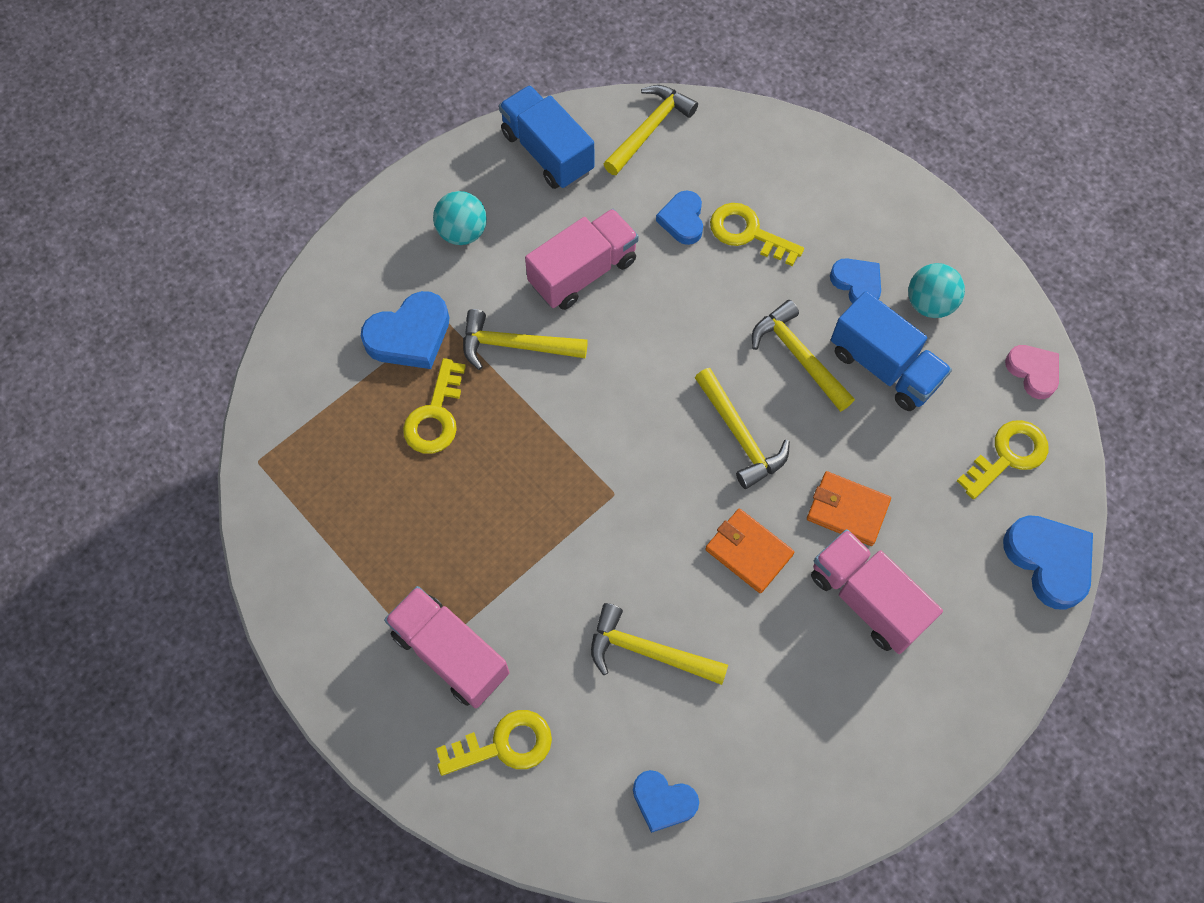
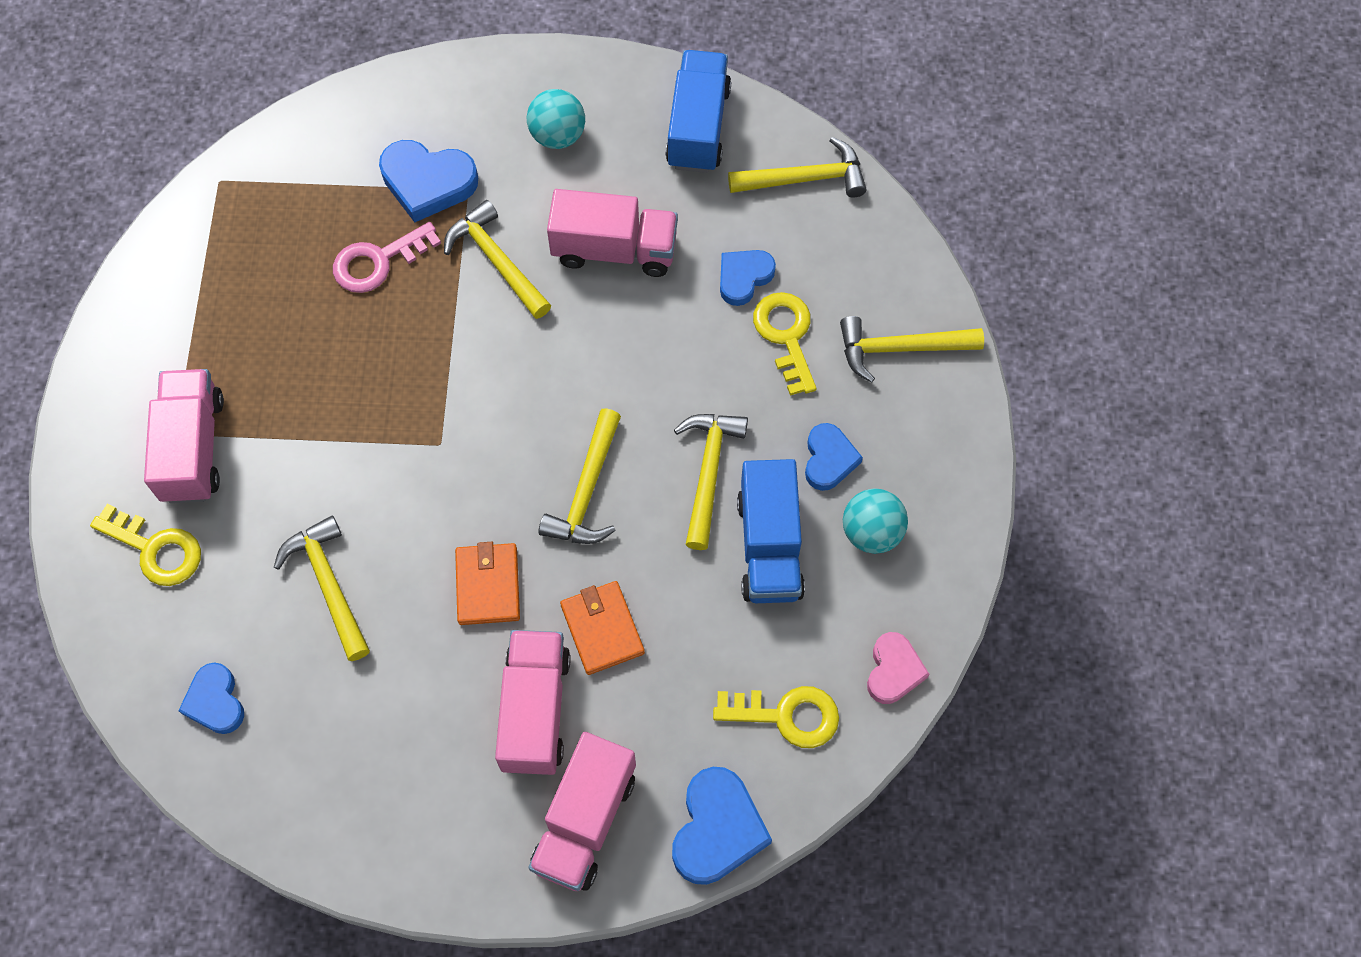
camera: 45 degrees right, 0 degrees up
(435, 415) = (378, 261): yellow key -> pink key
(821, 182) = (900, 349): none -> yellow hammer
(972, 635) = (584, 821): none -> pink truck

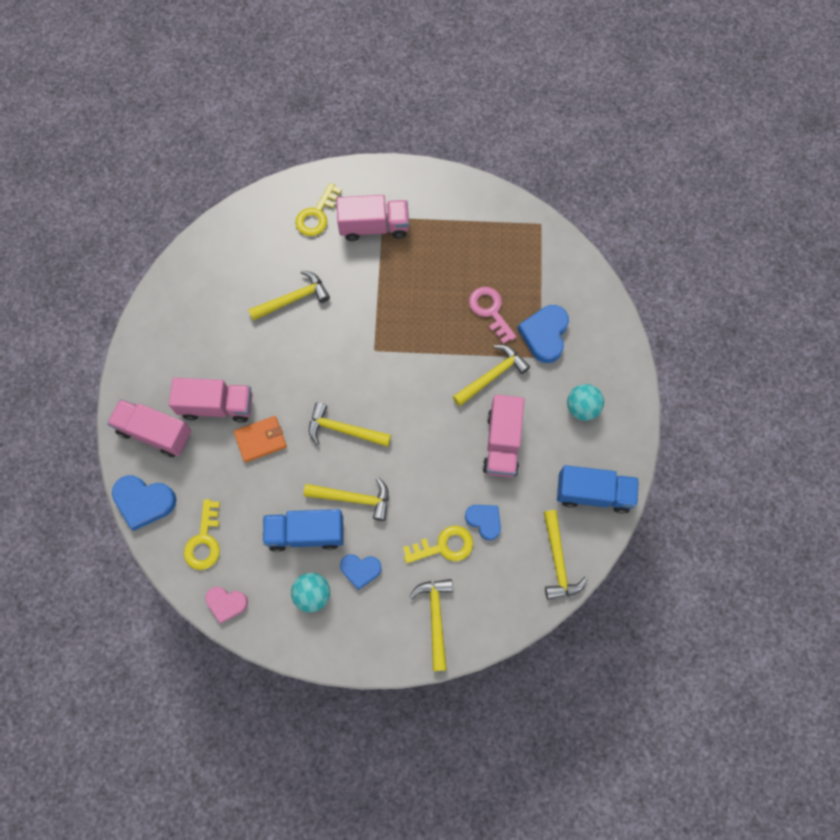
camera: 90 degrees right, 5 degrees up
(215, 701) = (233, 250): blue heart -> none
(488, 585) = (289, 379): orange wallet -> none

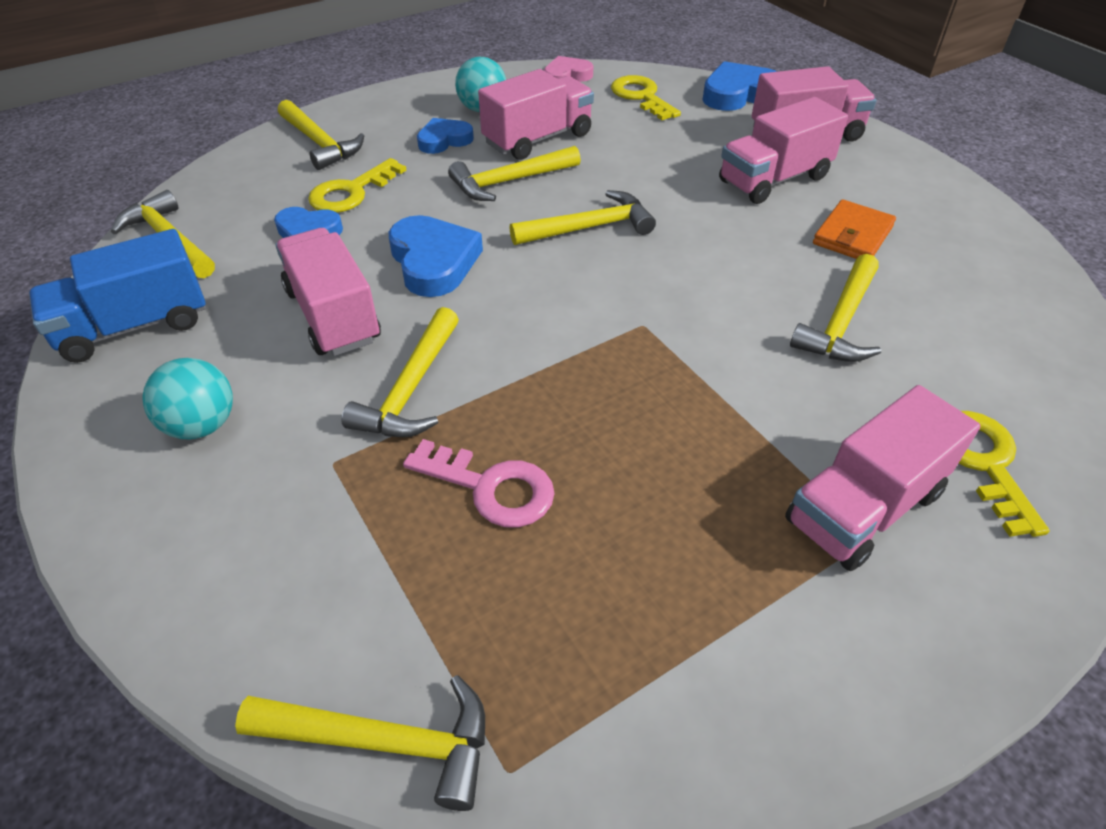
camera: 145 degrees right, 25 degrees down
(261, 440) = (682, 177): orange wallet -> orange wallet (852, 235)
(306, 533) = (538, 139): blue truck -> pink truck
(544, 335) = (344, 506): blue heart -> blue heart (433, 262)
(569, 250) = (385, 741): none -> yellow hammer

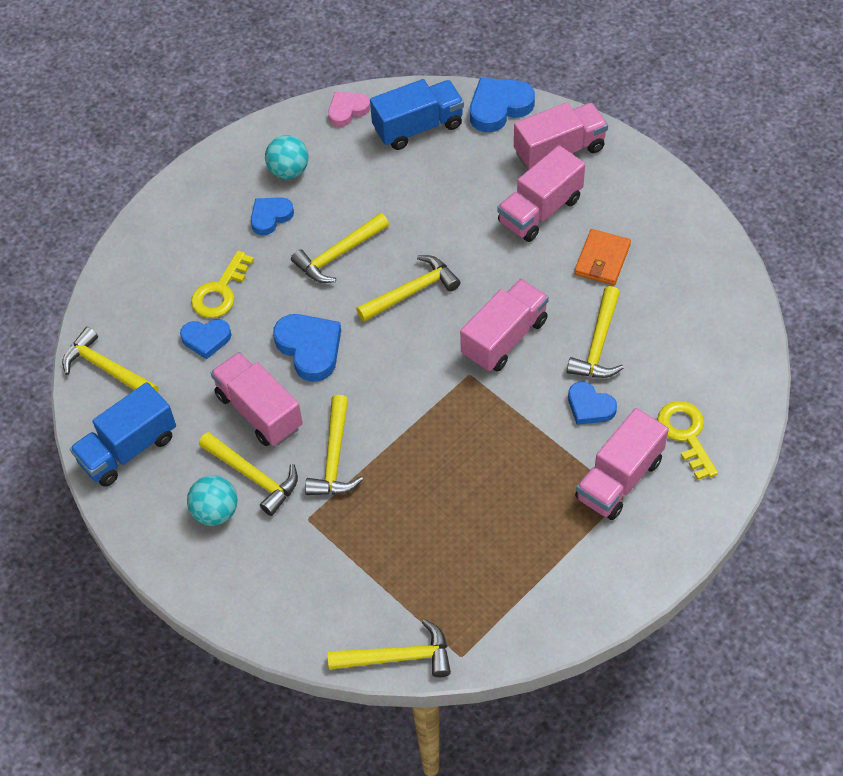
camera: 10 degrees left, 10 degrees up
(320, 143) = (170, 241): yellow hammer -> yellow hammer (253, 476)
(491, 487) = (406, 514): pink key -> none
(538, 139) = (346, 200): pink truck -> pink truck (504, 338)
(641, 96) = (418, 127): yellow key -> blue truck
(821, 395) = (589, 407): none -> blue heart

